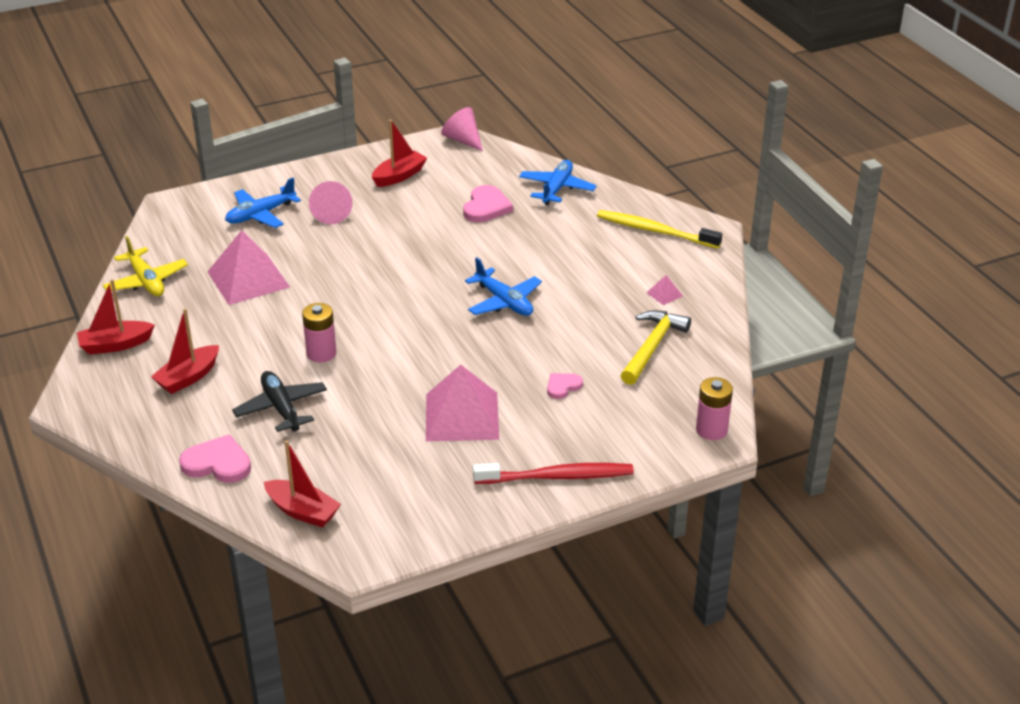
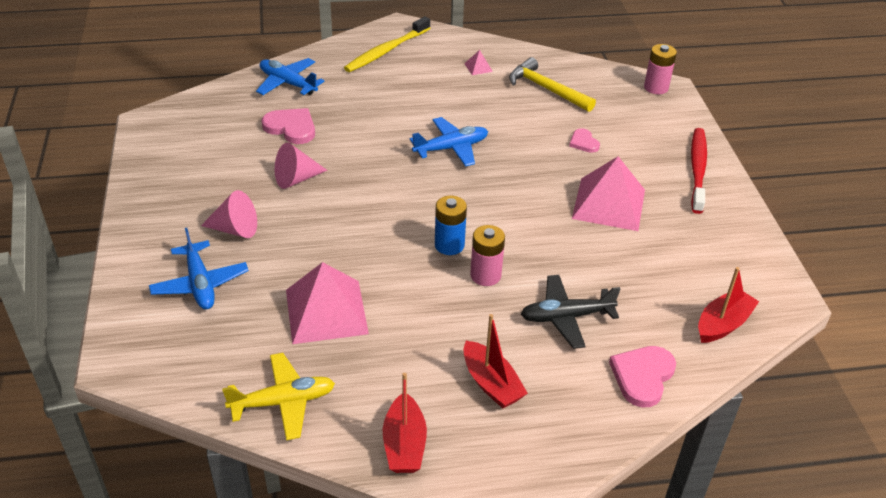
camera: 75 degrees left, 5 degrees up
(355, 326) = (449, 245): none -> blue battery
(399, 176) = (194, 170): red boat -> none
(463, 140) = (157, 118): pink cone -> pink cone (296, 179)

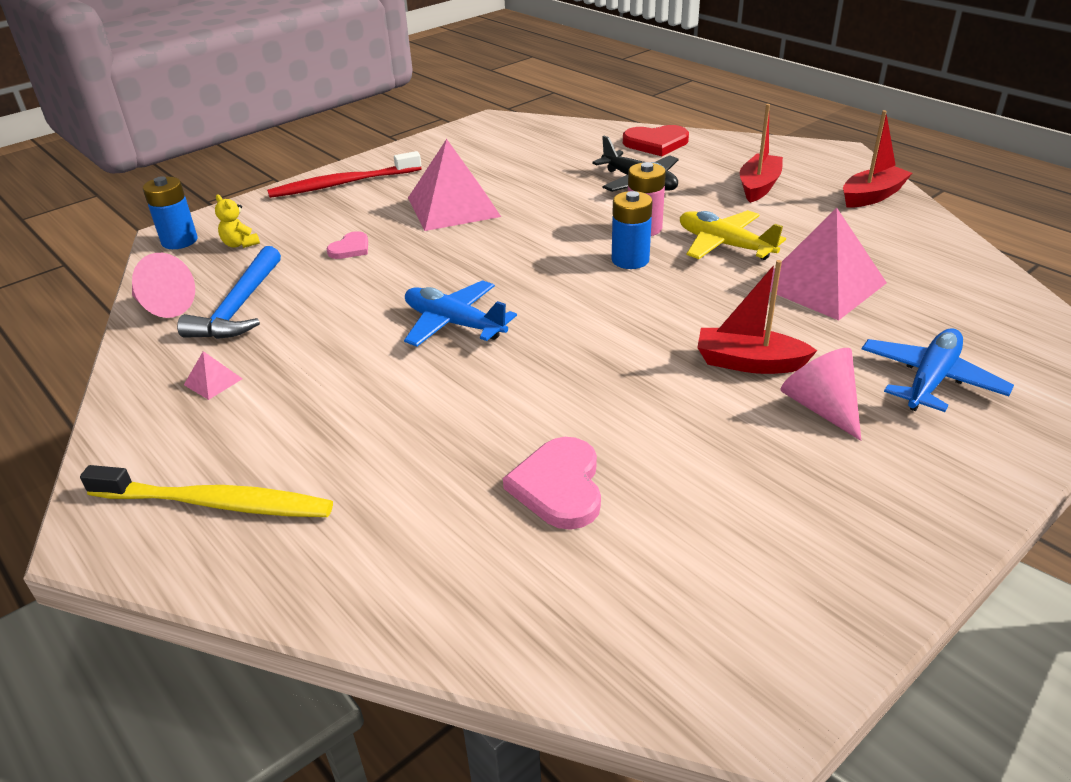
camera: 120 degrees left, 5 degrees down
(283, 402) = (942, 257): yellow plane -> yellow plane (724, 245)
(288, 83) = (432, 572): blue plane -> none
(296, 179) = (665, 412): pink cone -> pink cone (163, 306)
(546, 89) = (239, 307): yellow hammer -> blue hammer
(630, 106) = (240, 244): none -> yellow teddy bear
(642, 376) = (656, 143): pink heart -> red heart
(656, 87) = (179, 241): pink battery -> blue battery
(723, 324) = (556, 132): red boat -> red boat (749, 363)

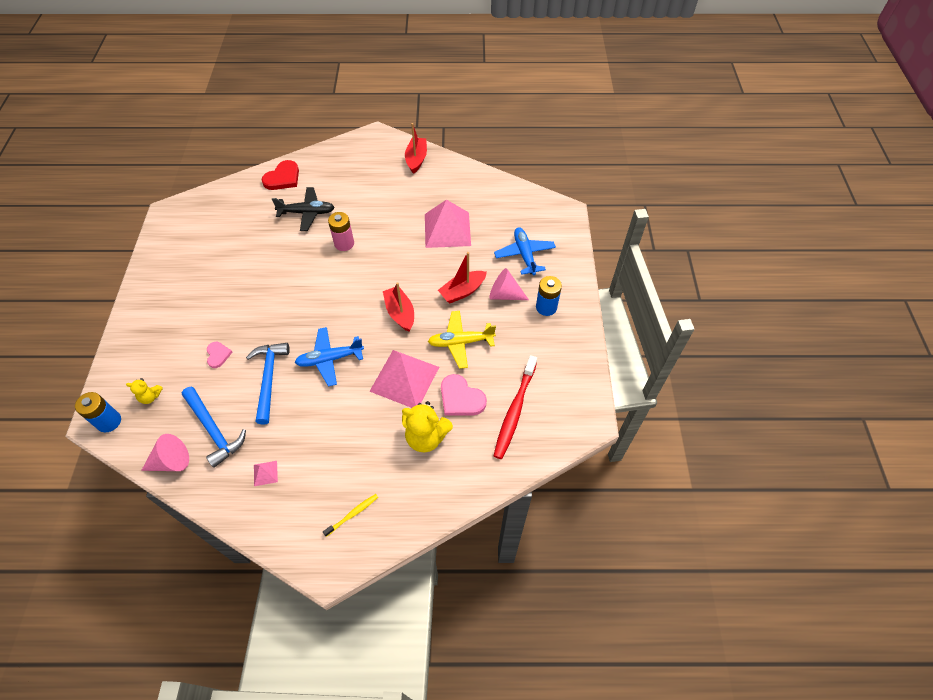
camera: 50 degrees left, 20 degrees up
(216, 503) = (353, 514): yellow toothbrush -> yellow toothbrush, size x0.50
(342, 184) = (146, 317): red toothbrush -> red toothbrush (514, 411)
(362, 299) = (269, 379): none -> blue hammer
(438, 494) = (426, 437): none -> yellow teddy bear
(453, 207) = (234, 291): pink pyramid -> pink pyramid (404, 379)
(630, 260) = (360, 268): blue battery -> blue battery (546, 307)
(724, 245) = (389, 231): yellow plane -> yellow plane (460, 342)
(759, 186) = (364, 182): red boat -> red boat (400, 313)

